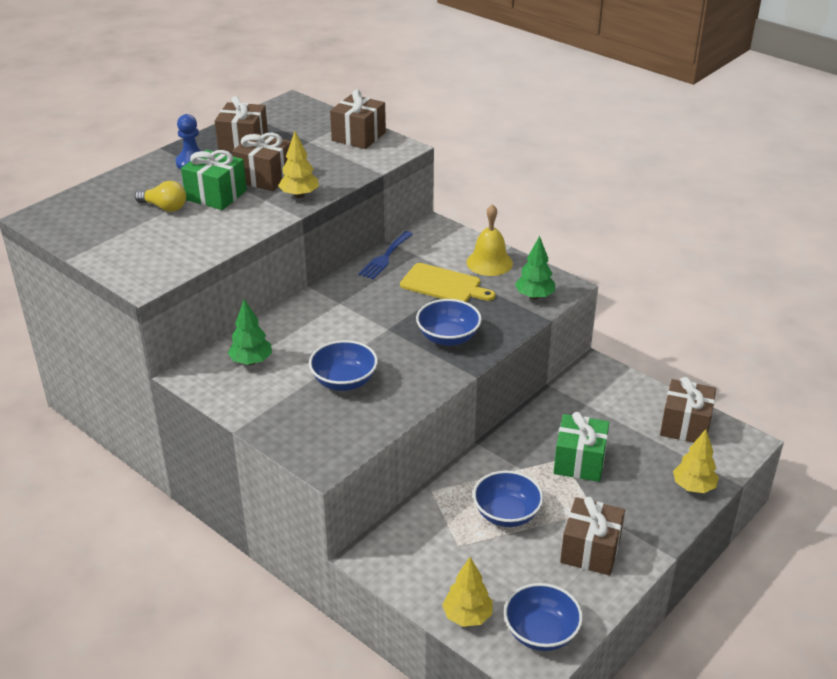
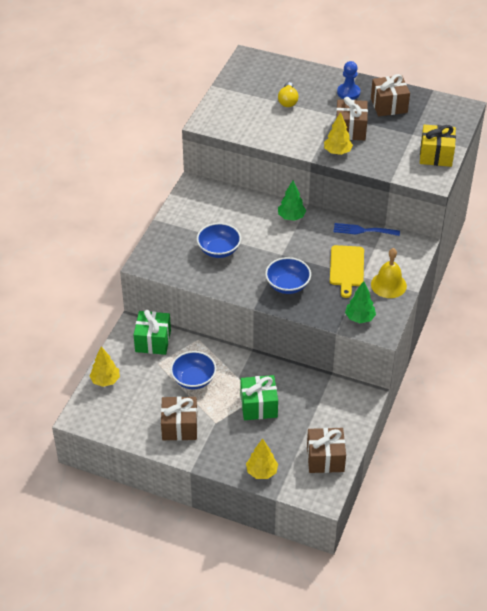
camera: 70 degrees right, 10 degrees up
(216, 195) = (315, 116): green gift -> green gift (153, 341)
(251, 361) = (218, 205): green tree -> green tree (291, 217)
(358, 136) = (436, 155): brown gift -> yellow gift
(541, 633) = (105, 416): blue bowl -> none

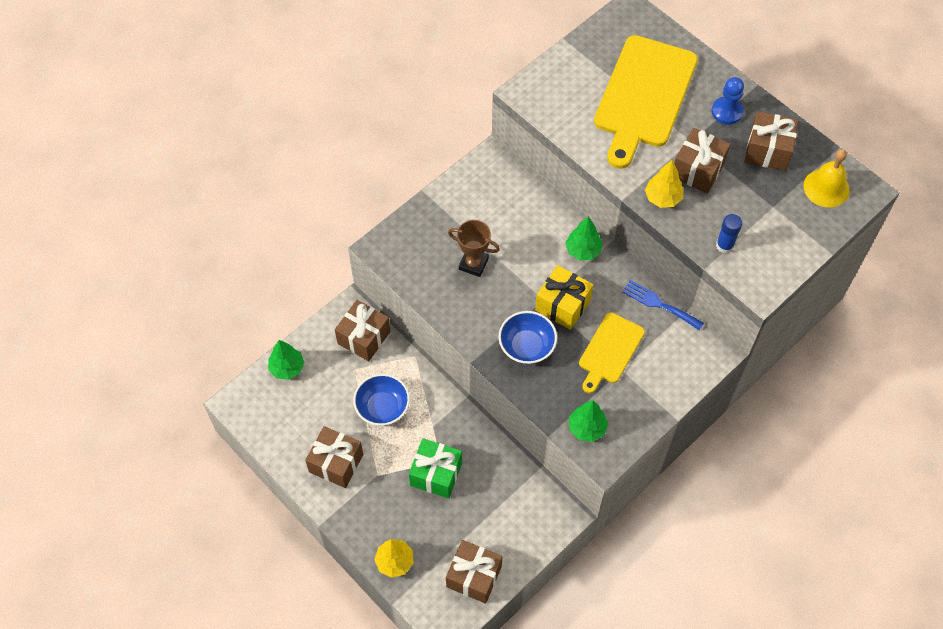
camera: 25 degrees right, 15 degrees up
(105, 380) = (287, 368): yellow tree -> green tree
(153, 341) = (364, 337): green gift -> brown gift
(219, 250) = (473, 264): blue bowl -> brown trophy
(288, 101) = (643, 96): yellow light bulb -> yellow cutting board
(388, 285) = (647, 395): yellow bell -> yellow bell (826, 188)
(395, 165) = (724, 245): none -> blue glue stick
(436, 155) = (785, 251): yellow gift -> yellow gift (562, 305)

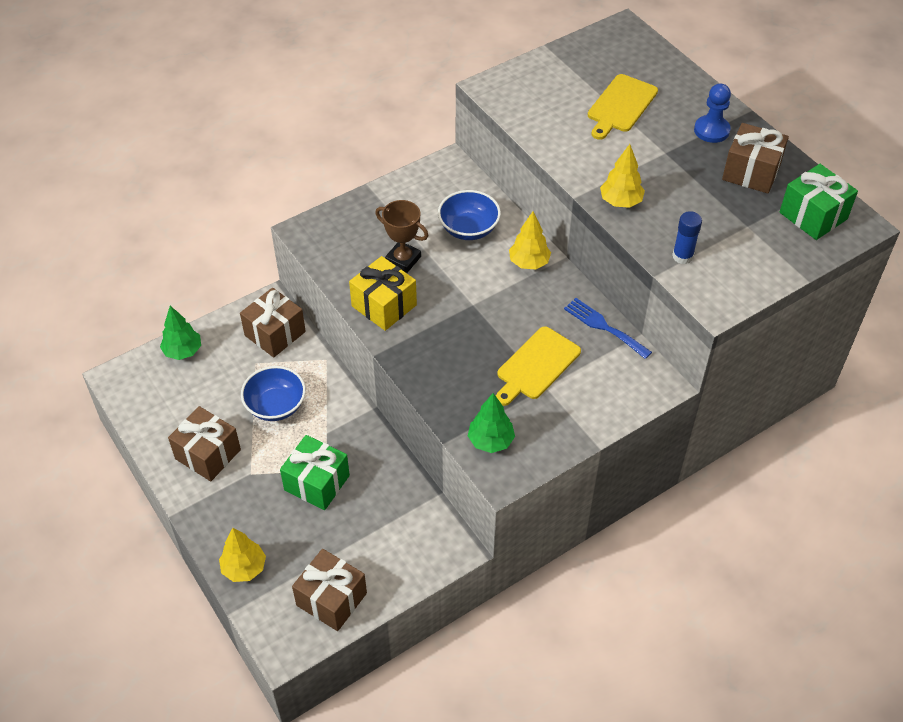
camera: 10 degrees right, 10 degrees down
(527, 346) = (442, 348): blue bowl -> blue bowl (468, 229)
(562, 305) = (493, 313): yellow gift -> yellow gift (384, 305)
(583, 250) = (529, 263): green tree -> yellow tree
(643, 96) = (620, 106): yellow cutting board -> yellow cutting board, size x0.55
(697, 170) = (666, 180): brown gift -> none
(826, 188) = (813, 215): yellow bell -> green gift

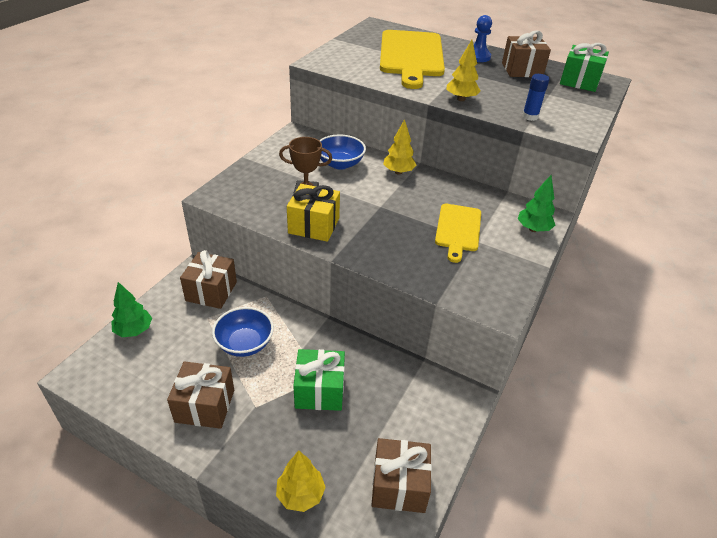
camera: 30 degrees left, 10 degrees down
(490, 441) = (470, 289): green tree -> green tree (533, 229)
(604, 327) = (481, 194): blue fork -> none
(620, 106) = (411, 56): yellow cutting board -> yellow cutting board, size x1.82

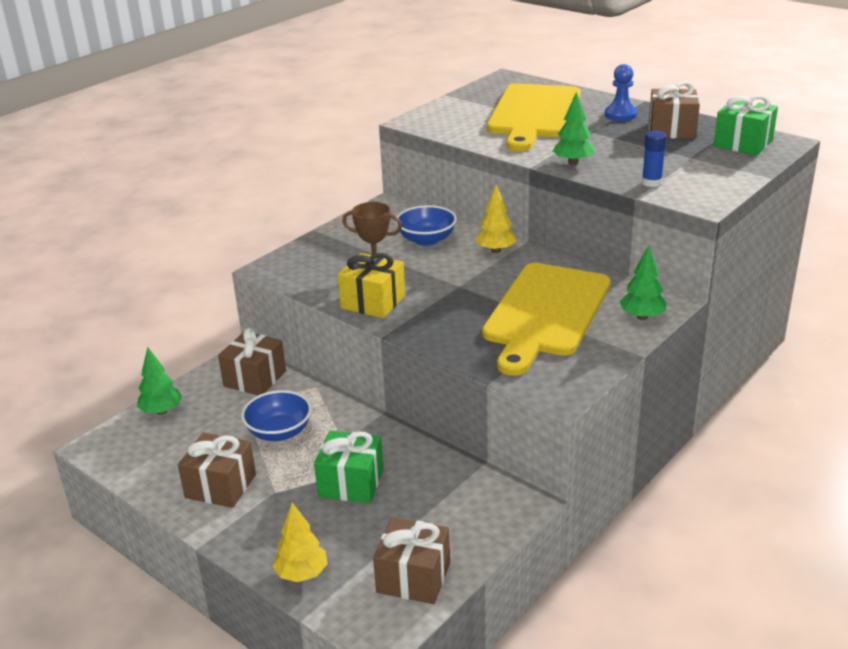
camera: 15 degrees right, 10 degrees down
(458, 229) = (545, 313): yellow cutting board -> yellow cutting board, size x1.82
(461, 99) = (573, 162): yellow tree -> green tree

